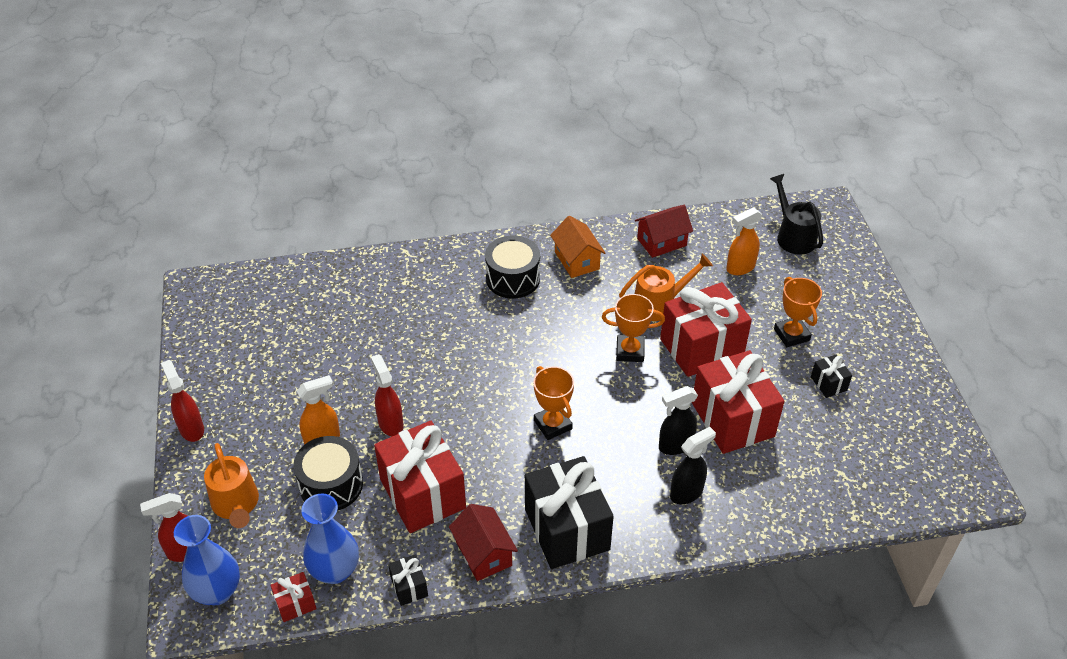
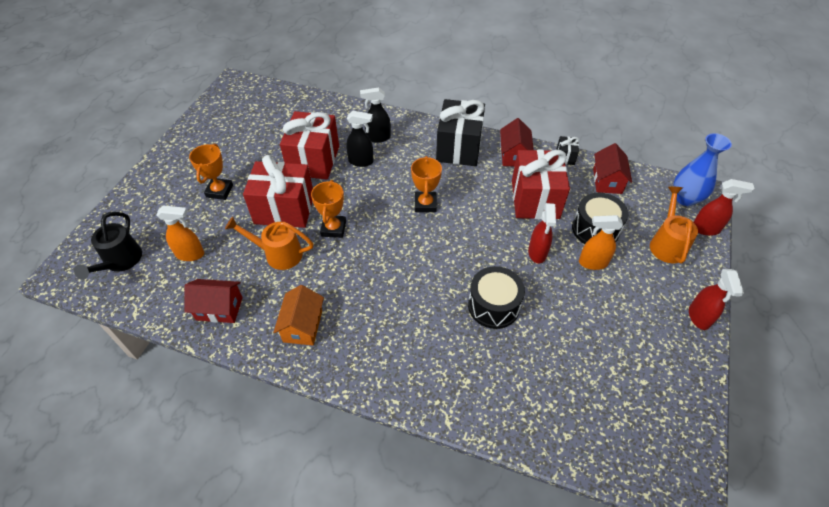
camera: 150 degrees left, 5 degrees up
(295, 604) = (636, 174): red gift -> none
(335, 570) = (607, 181): blue vase -> red house
(513, 278) = (369, 334): black drum -> black drum (493, 306)
(630, 351) = (333, 228): orange trophy -> orange trophy turned 60 degrees clockwise
(828, 383) = (236, 154): black gift -> none

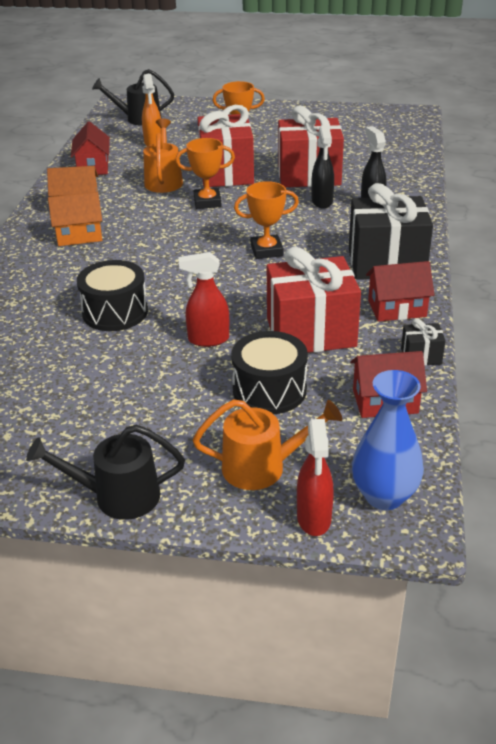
camera: 80 degrees right, 15 degrees down
(361, 326) = (79, 235): none -> orange house
(592, 263) = (202, 388): orange spray bottle -> none
(699, 317) = (117, 496): red spray bottle -> black watering can

